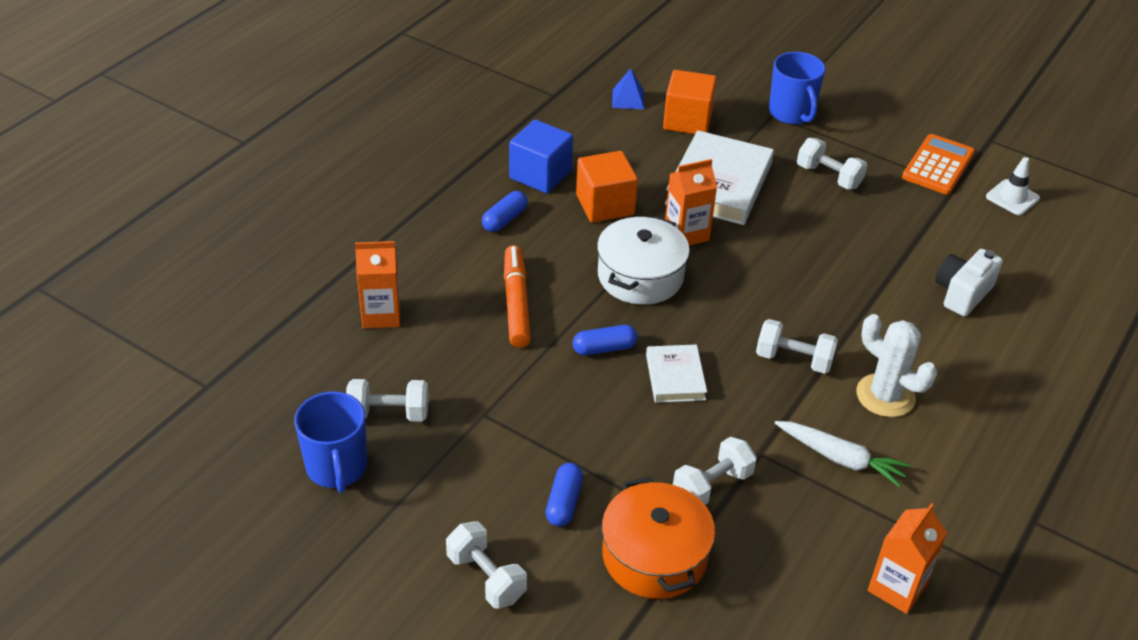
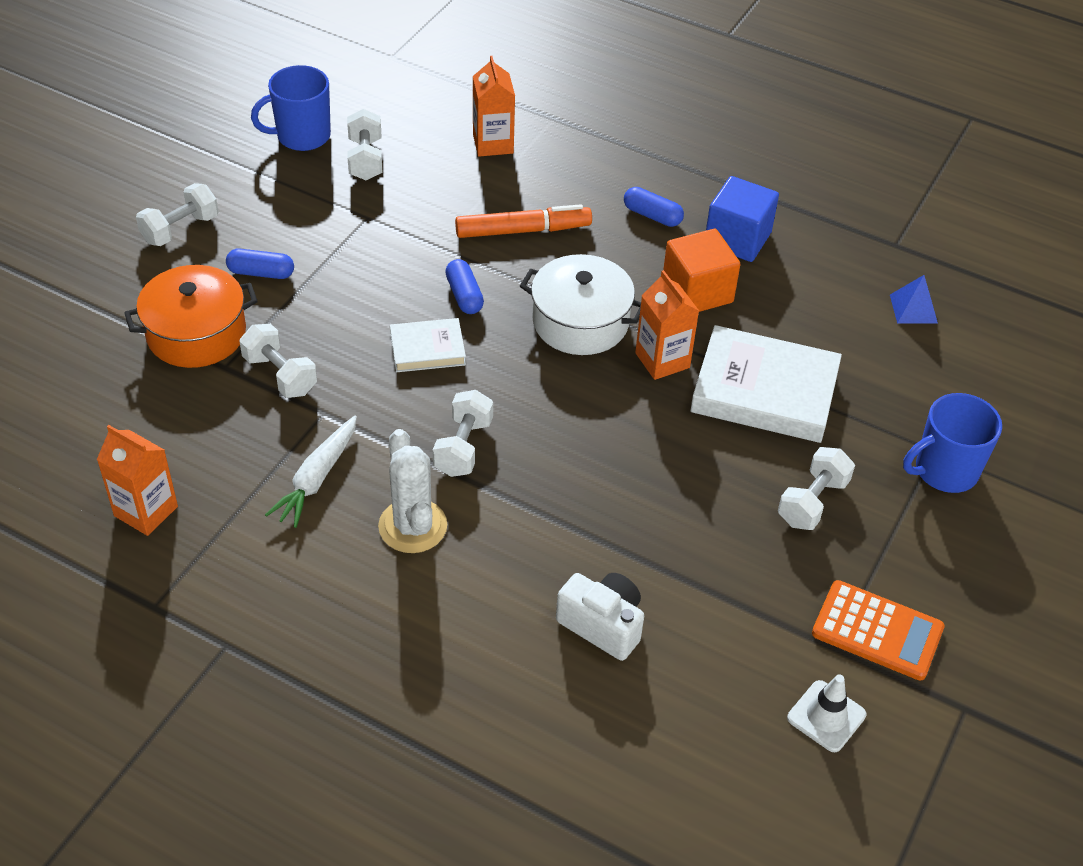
camera: 85 degrees right, 5 degrees up
(687, 120) = (887, 364): orange cube -> none
(885, 396) = (412, 526): white cactus -> white cactus turned 60 degrees counterclockwise

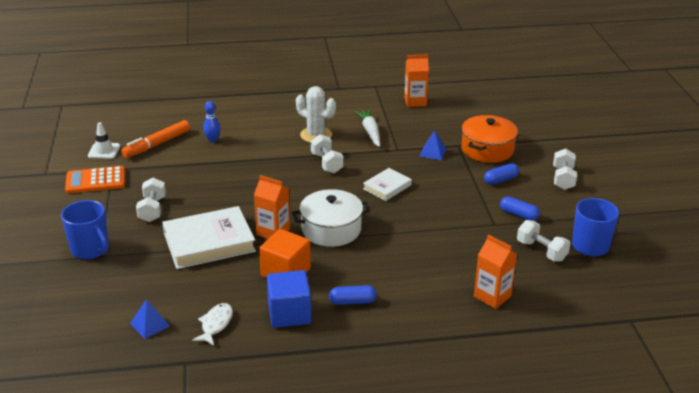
camera: 145 degrees right, 15 degrees down
(280, 375) = (433, 152): white dumbbell -> blue pyramid
(464, 295) = (400, 214): blue capsule -> blue capsule (518, 215)
(523, 230) = (412, 257): orange marker -> orange marker (157, 144)
(602, 625) = (212, 140): white camera -> blue bowling pin
(833, 269) = (215, 324): none -> white fish
(944, 471) = (90, 249): blue mug -> blue mug turned 105 degrees clockwise

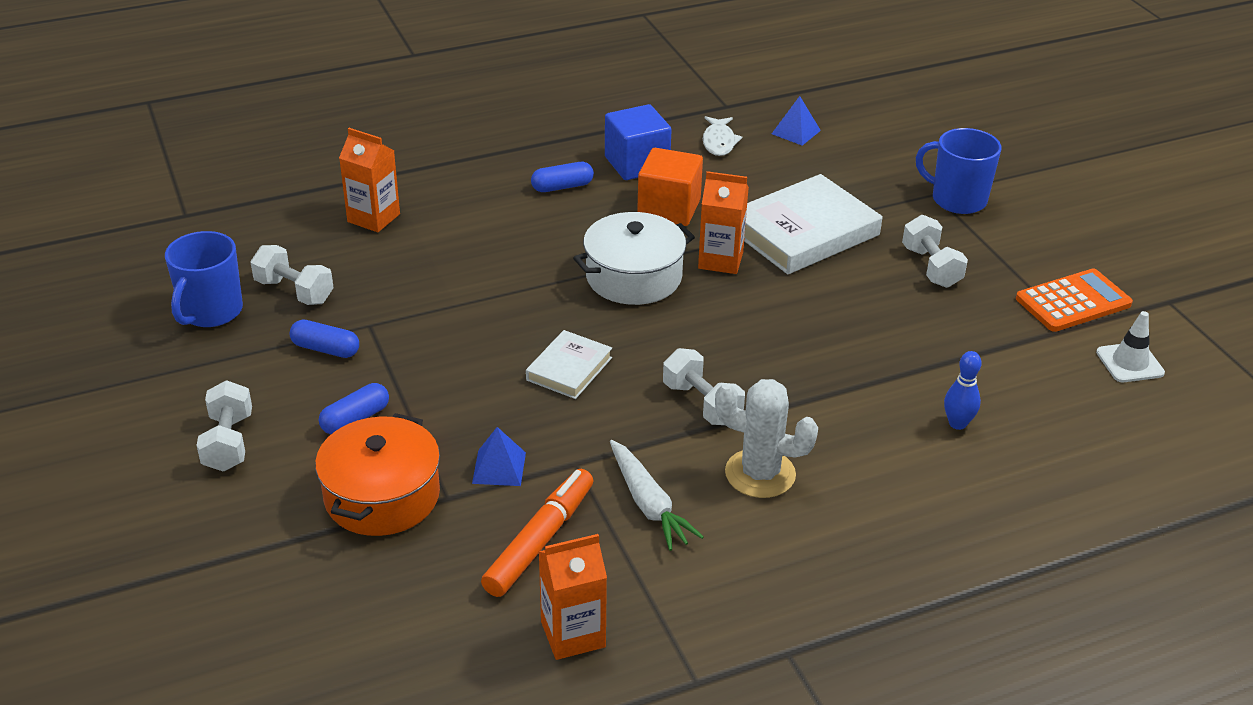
camera: 165 degrees right, 5 degrees up
(157, 144) = (1051, 394): orange marker -> orange marker (539, 540)

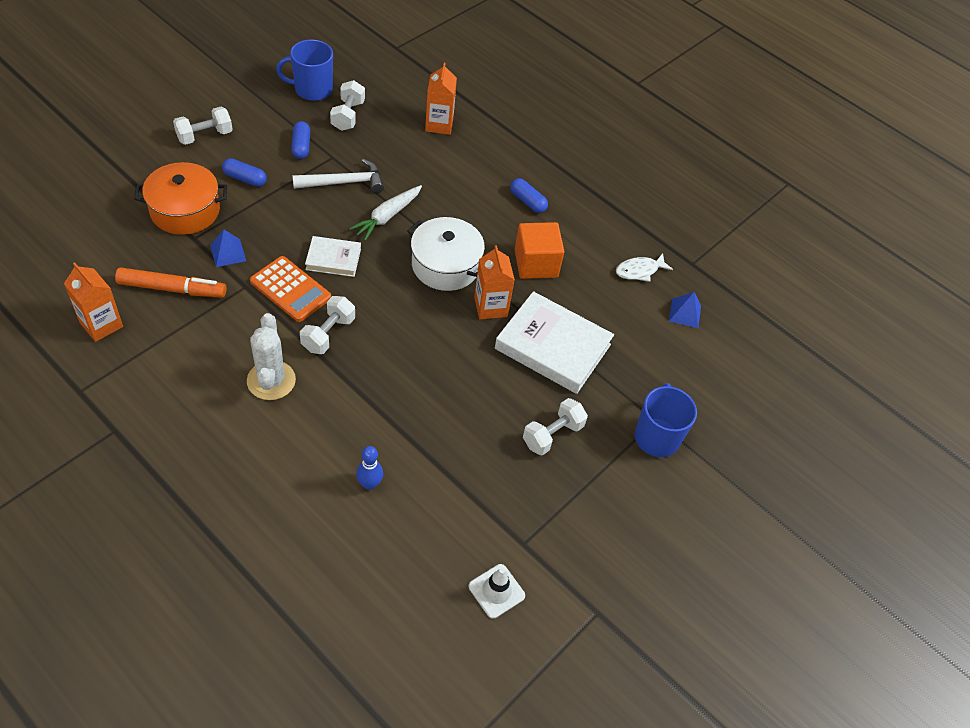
camera: 60 degrees right, 15 degrees up
(428, 326) = (344, 182): none -> white hammer
(637, 164) = (580, 232): blue cube -> none
(648, 504) = (222, 331): white carrot -> white carrot (387, 217)
(1073, 302) = (558, 540): orange calculator -> orange calculator (290, 289)

